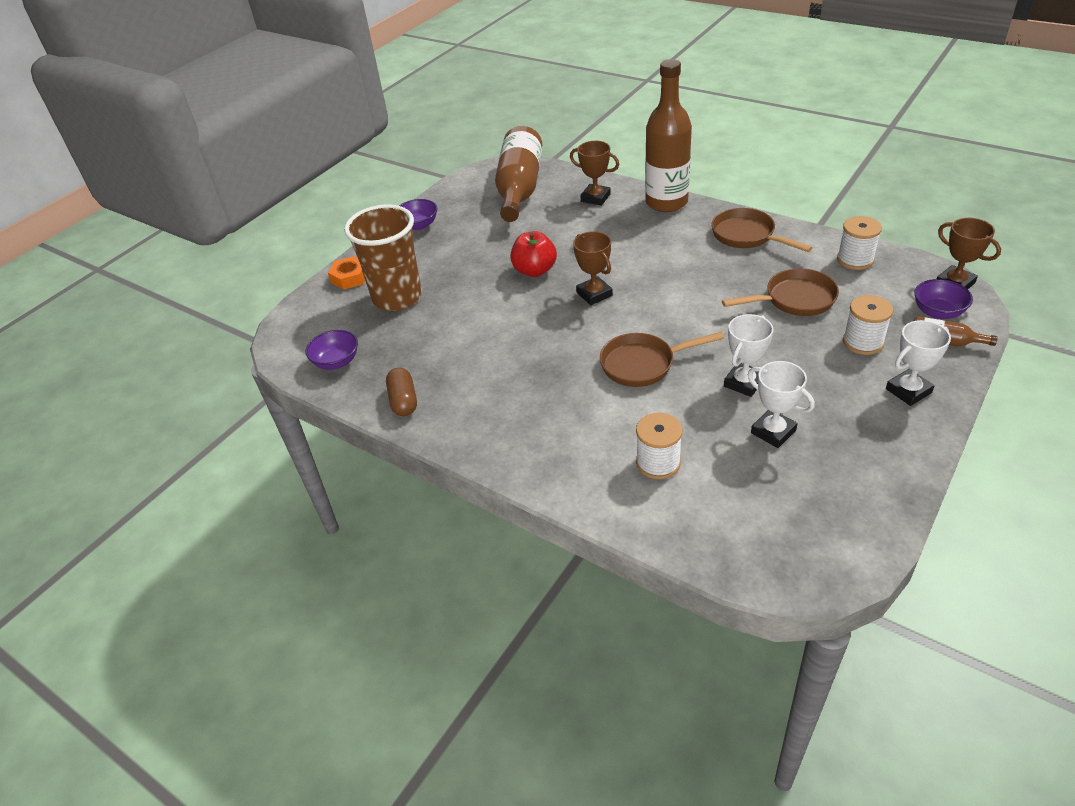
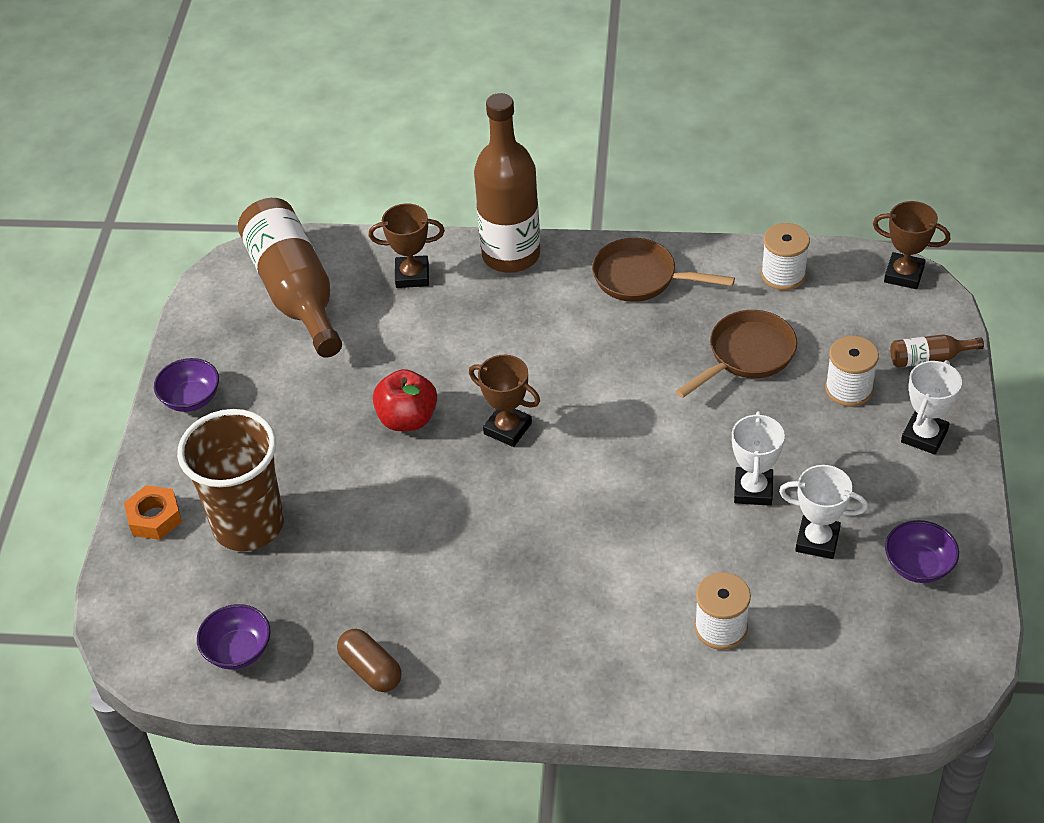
camera: 30 degrees left, 5 degrees up
(643, 364) = (628, 508): brown pan -> none
(938, 312) = (905, 320): purple bowl -> purple bowl (918, 566)

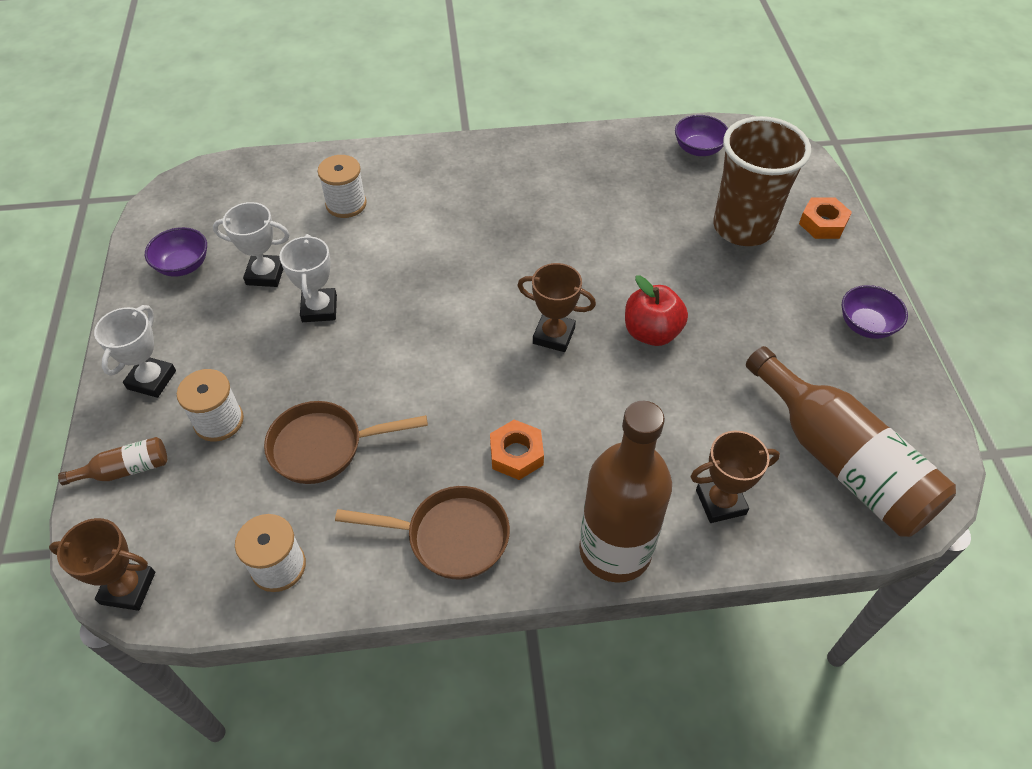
camera: 165 degrees right, 5 degrees up
(371, 669) = (598, 150): brown capsule -> none
(572, 329) = (516, 454): none -> orange nut
(746, 355) = (324, 447): brown pan -> brown pan turned 45 degrees clockwise

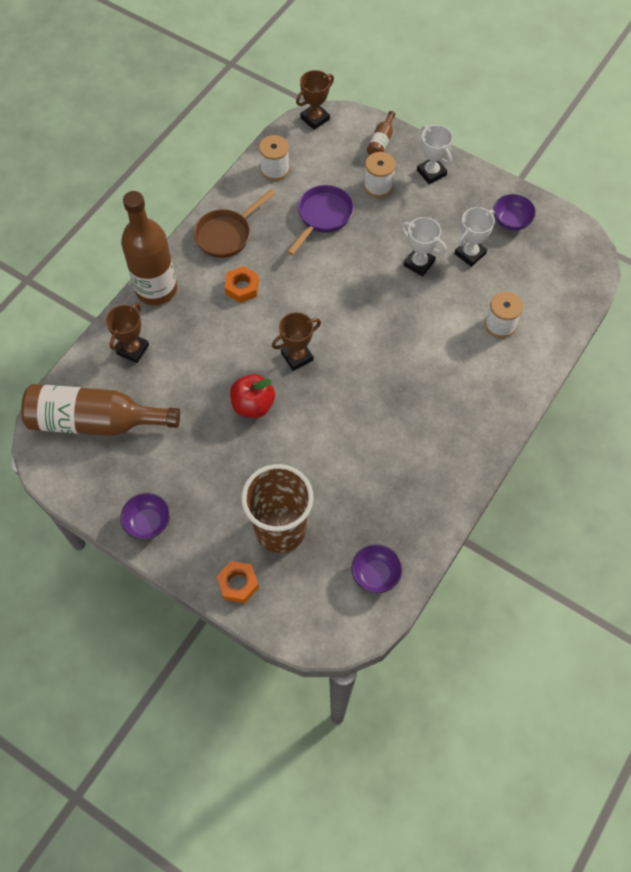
camera: 130 degrees right, 10 degrees up
(324, 447) = (322, 217): brown pan -> purple pan

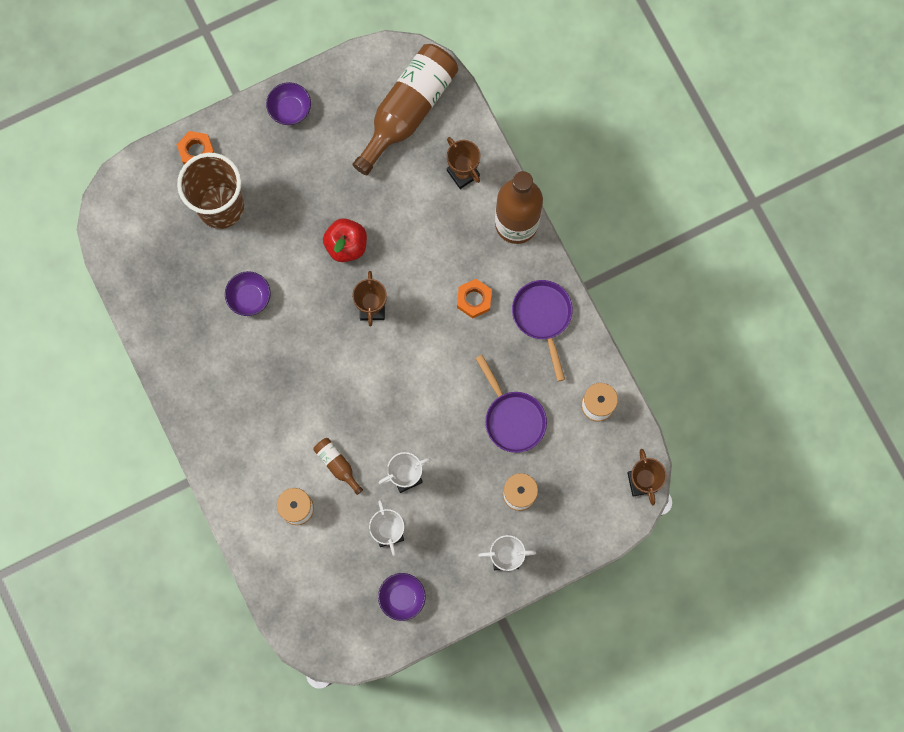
camera: 120 degrees right, 15 degrees up
(226, 234) = (543, 317): brown pan -> purple pan
(375, 574) = (139, 259): purple bowl -> purple bowl (249, 297)
(381, 141) = (573, 531): brown bottle -> brown bottle (337, 464)

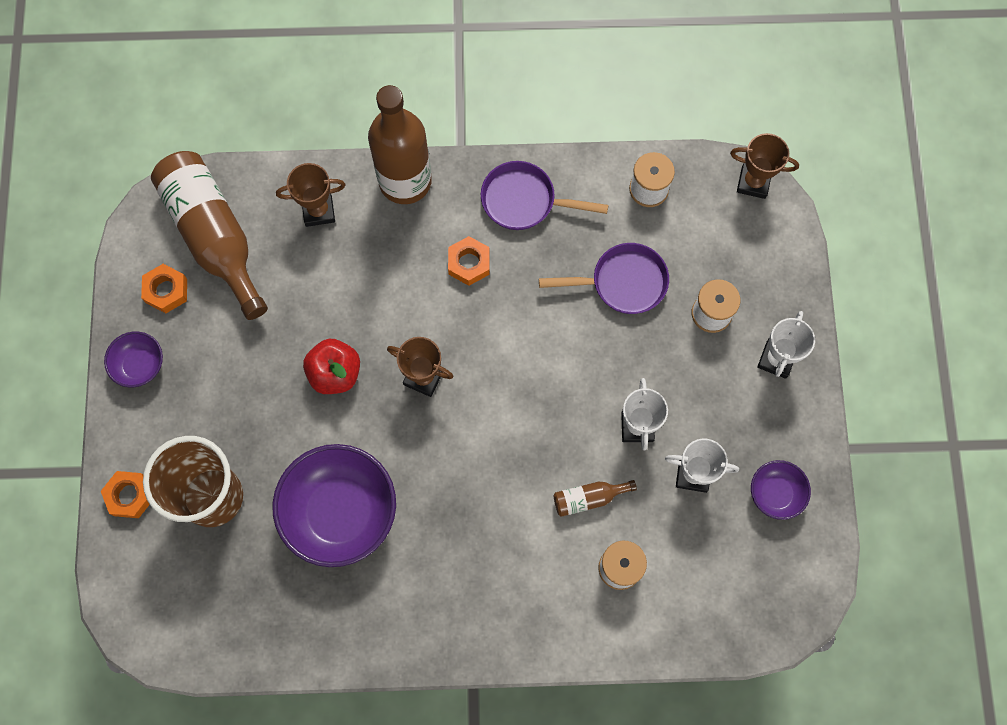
camera: 65 degrees left, 5 degrees down
(249, 297) = (340, 512): purple bowl -> purple bowl, size x2.01
(352, 99) = (166, 291): none -> orange nut

